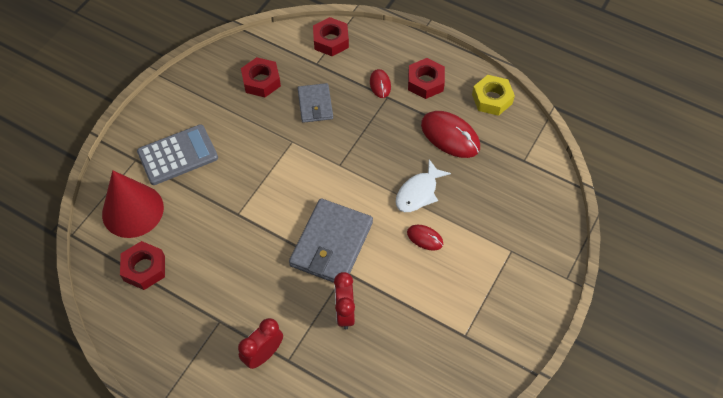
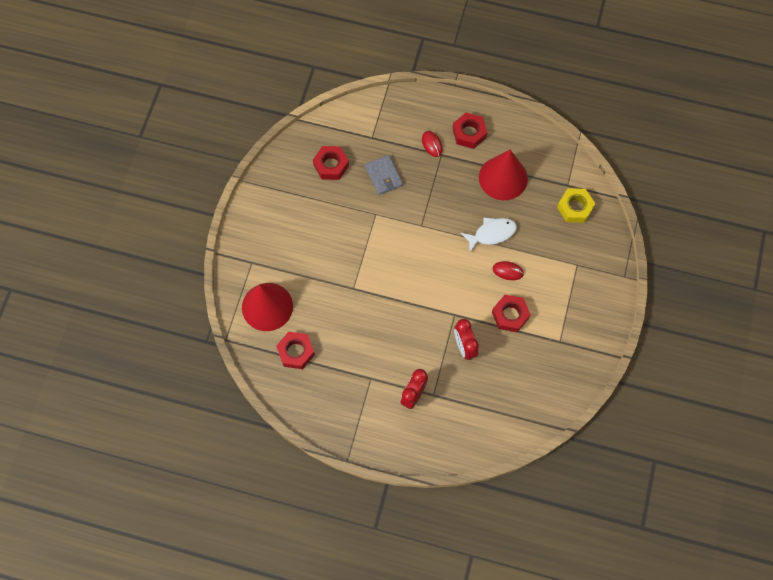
camera: 15 degrees left, 10 degrees up
(178, 155) = (285, 250): grey calculator -> none
(331, 41) = (377, 112): red nut -> red nut (510, 315)
(331, 244) = (436, 294): grey wallet -> none
(418, 192) = (492, 234): white fish -> white fish turned 135 degrees counterclockwise
(450, 136) = (503, 178): red mouse -> red cone
(492, 99) = (528, 135): yellow nut -> yellow nut (575, 208)

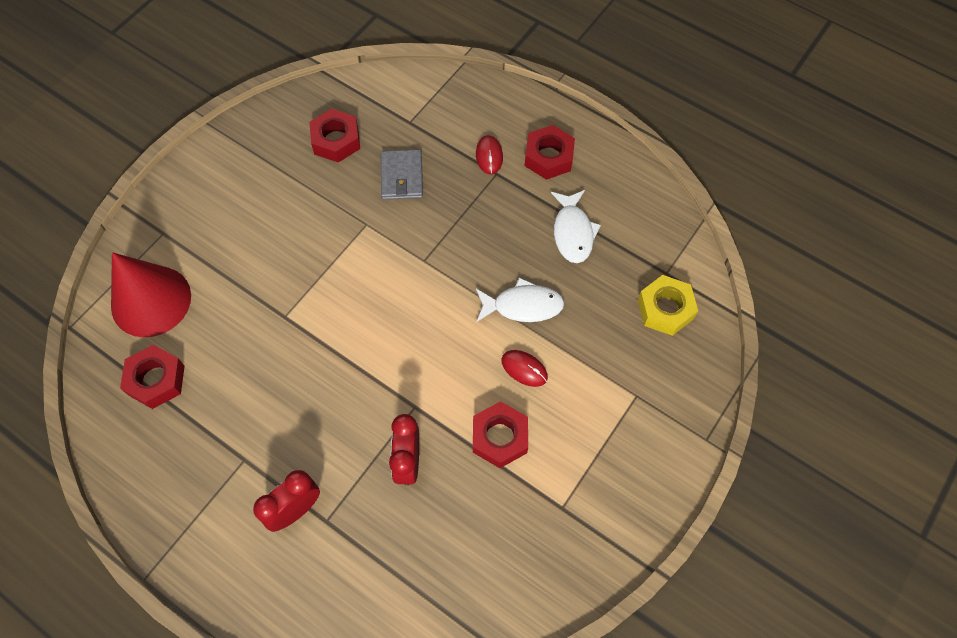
camera: 20 degrees right, 5 degrees down
(503, 178) = (573, 232): red cone -> white fish

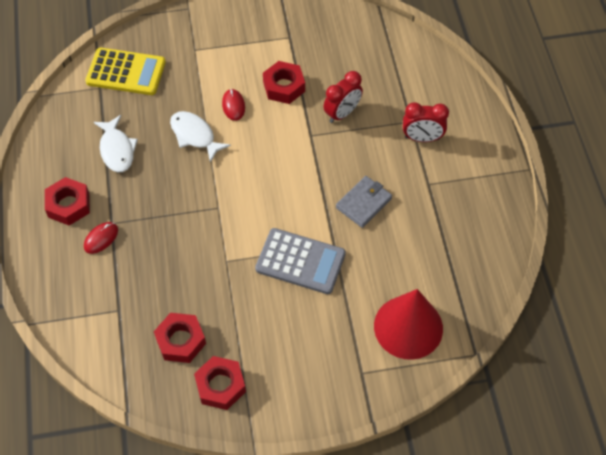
camera: 135 degrees left, 5 degrees down
(156, 380) = (444, 270): red nut -> red nut (220, 386)
(300, 276) = (300, 261): none -> grey calculator
(402, 177) = (169, 273): grey wallet -> grey wallet (364, 203)
(573, 232) = (117, 149): white fish -> white fish turned 120 degrees clockwise
(665, 309) = (126, 72): yellow nut -> yellow calculator

